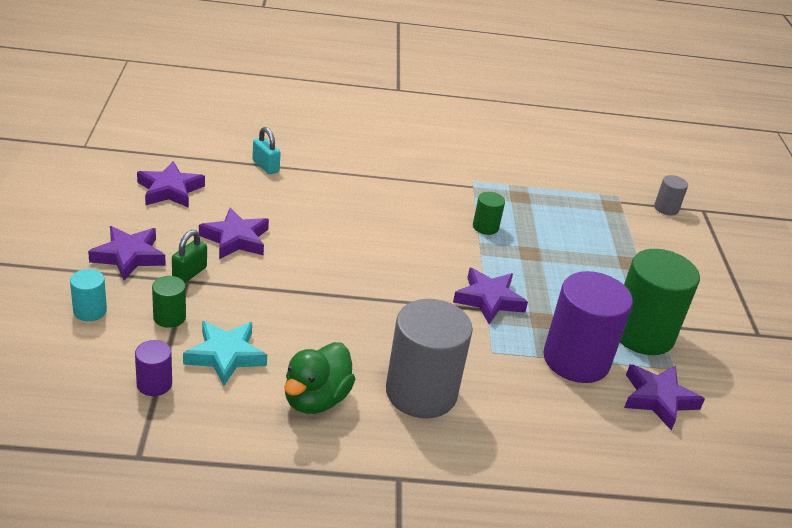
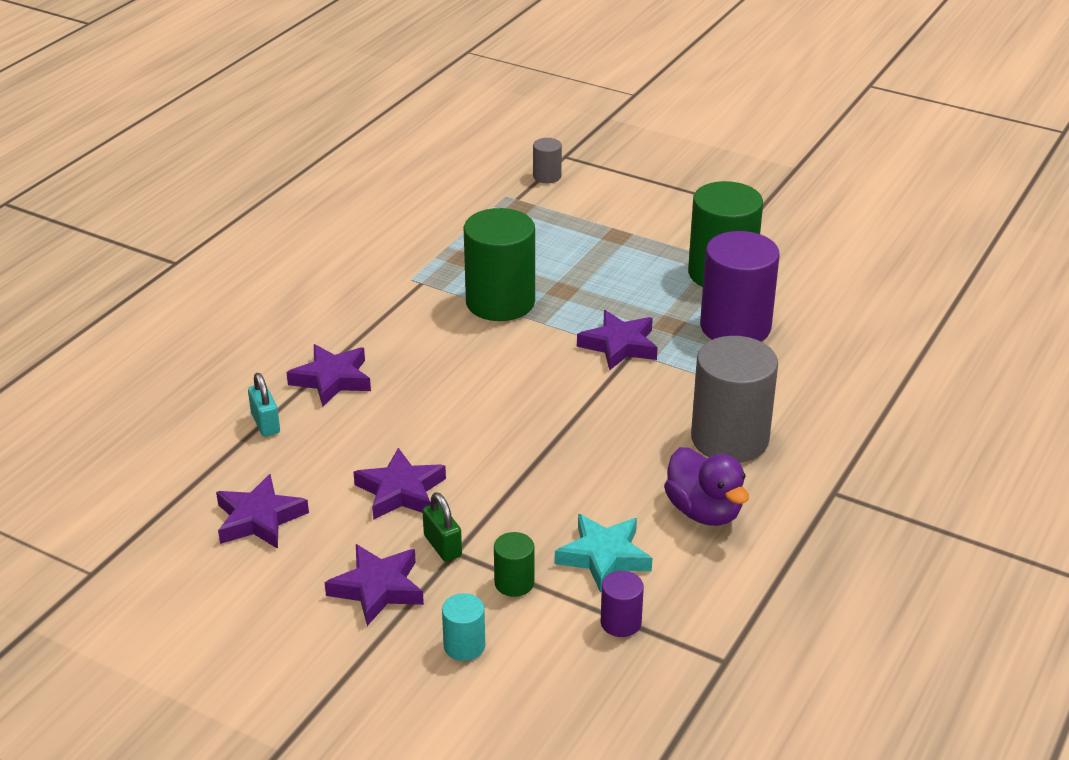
camera: 55 degrees left, 0 degrees up
(265, 166) = (265, 423): turquoise padlock -> turquoise padlock turned 75 degrees clockwise
(316, 399) = (704, 511): green duck -> purple duck
(485, 227) = (500, 302): green cylinder -> green cylinder, size x2.17
(658, 399) = (809, 302): purple star -> purple star (332, 379)

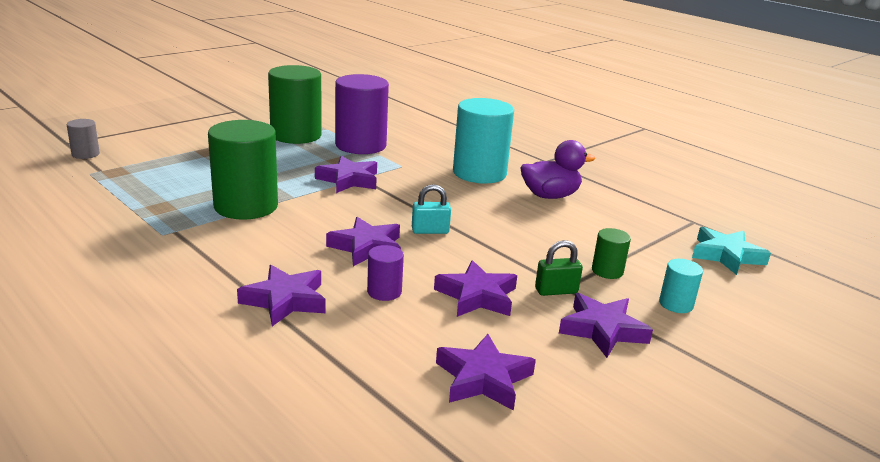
camera: 75 degrees left, 10 degrees down
(265, 423) = (328, 350): turquoise padlock -> turquoise padlock (430, 231)
(460, 399) = (366, 247): none -> purple star
(604, 556) = (586, 234): turquoise star -> turquoise star (726, 255)
(621, 622) = (655, 243): purple cylinder -> purple cylinder (384, 292)
(729, 439) = (479, 173): grey cylinder -> turquoise cylinder

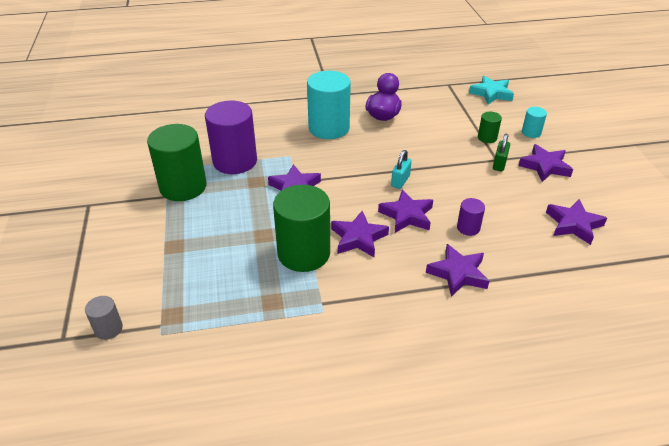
camera: 55 degrees left, 15 degrees up
(477, 296) = (491, 194): purple star -> purple star (358, 238)

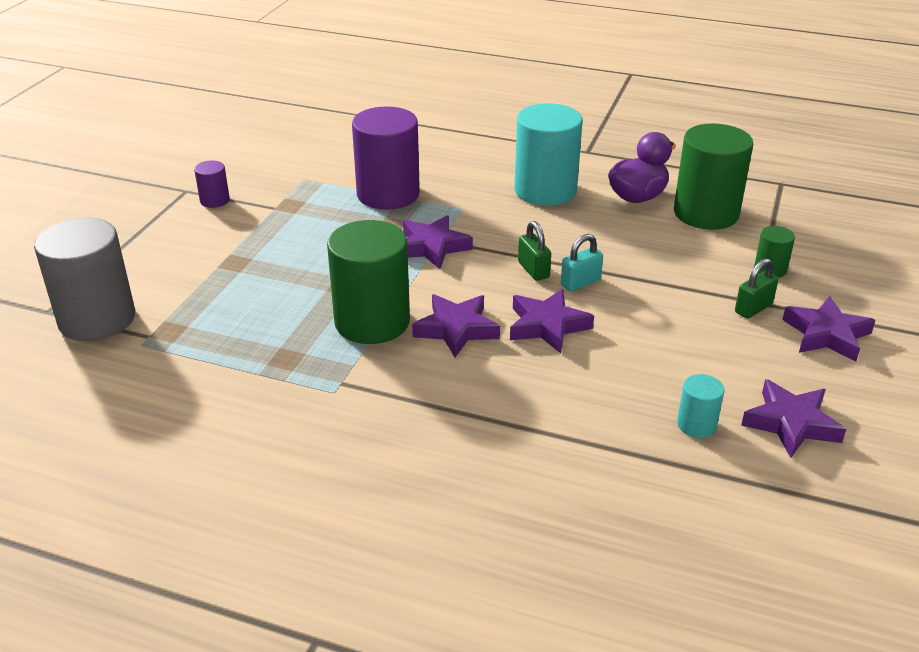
camera: 30 degrees right, 5 degrees down
(108, 329) = (97, 319): grey cylinder -> grey cylinder, size x2.17
(183, 187) = (302, 204): green cylinder -> green cylinder (706, 213)
(367, 182) = (533, 270): none -> green padlock
(458, 273) = (548, 417): purple star -> none
(468, 228) = (620, 370): purple cylinder -> purple cylinder (214, 200)
(491, 93) = (840, 214): turquoise star -> none
(531, 132) = (852, 283): turquoise cylinder -> turquoise cylinder (696, 425)

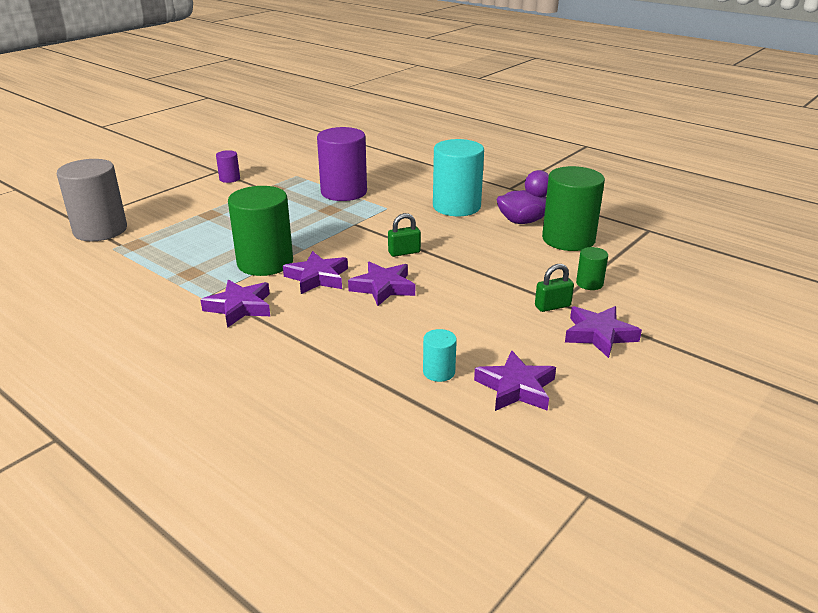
camera: 20 degrees right, 5 degrees down
(432, 247) = (345, 227): purple star -> purple star (239, 307)
(533, 270) = (404, 252): green padlock -> green padlock turned 75 degrees clockwise
(580, 282) = (431, 266): turquoise padlock -> none

